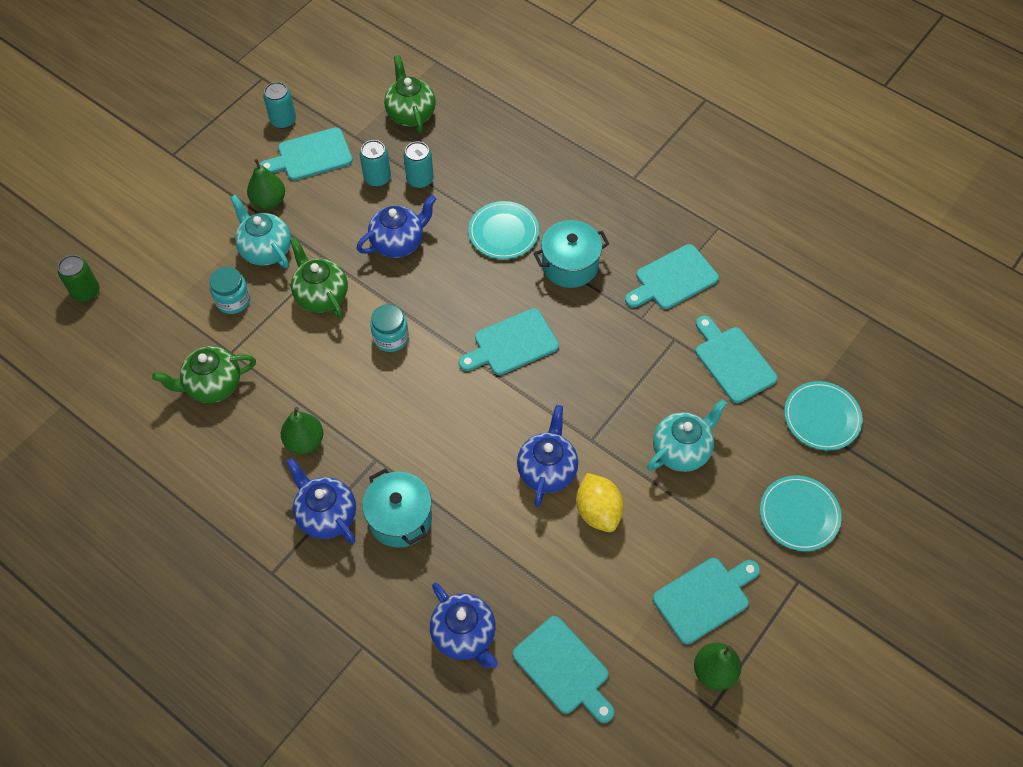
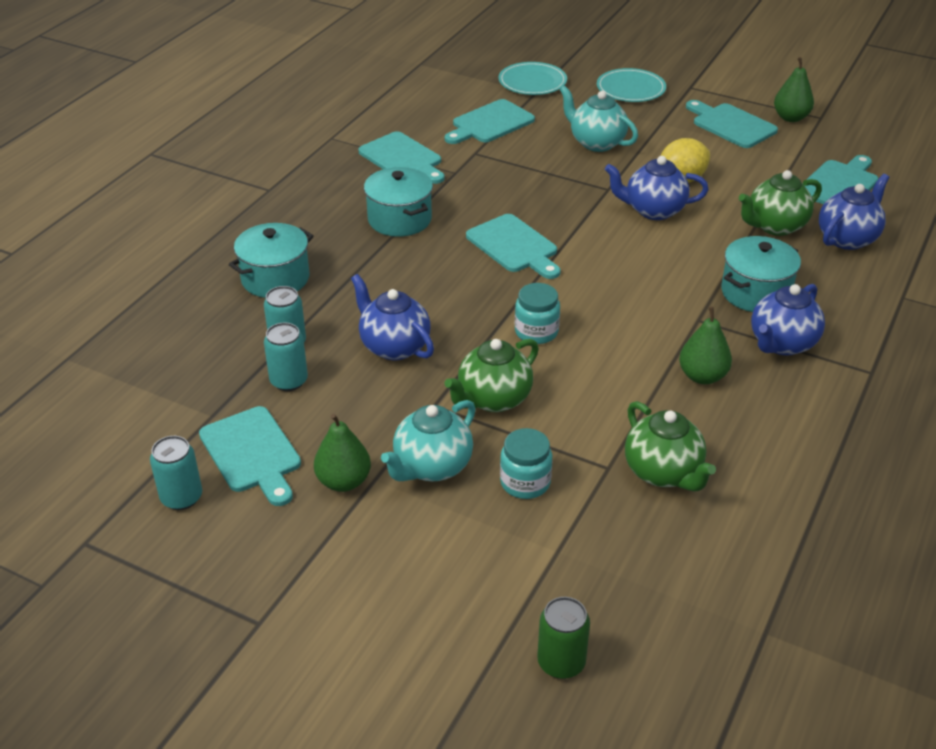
camera: 100 degrees left, 20 degrees down
(410, 114) = (169, 368): green teapot -> green teapot (775, 226)
(502, 176) = (275, 278): none -> turquoise pot
(503, 232) = (362, 268): turquoise plate -> none

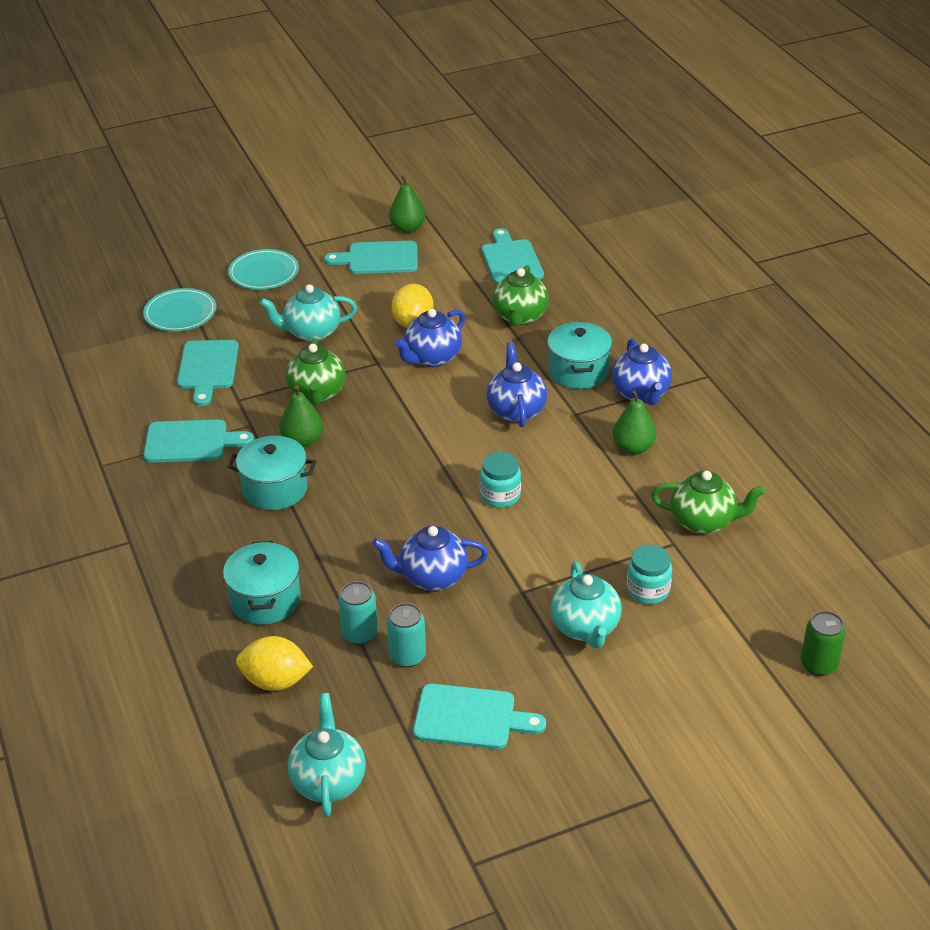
camera: 50 degrees left, 0 degrees up
(112, 412) = (328, 781): none -> turquoise teapot
(181, 497) = (479, 782): turquoise can -> none
(194, 329) = (276, 681): none -> yellow lemon
(343, 481) = (553, 682): green pear -> green pear (302, 441)
(493, 399) = (548, 559): green teapot -> green teapot (317, 394)
(514, 246) = (387, 449): turquoise cutting board -> none
(847, 238) = (571, 296): blue teapot -> blue teapot (516, 410)

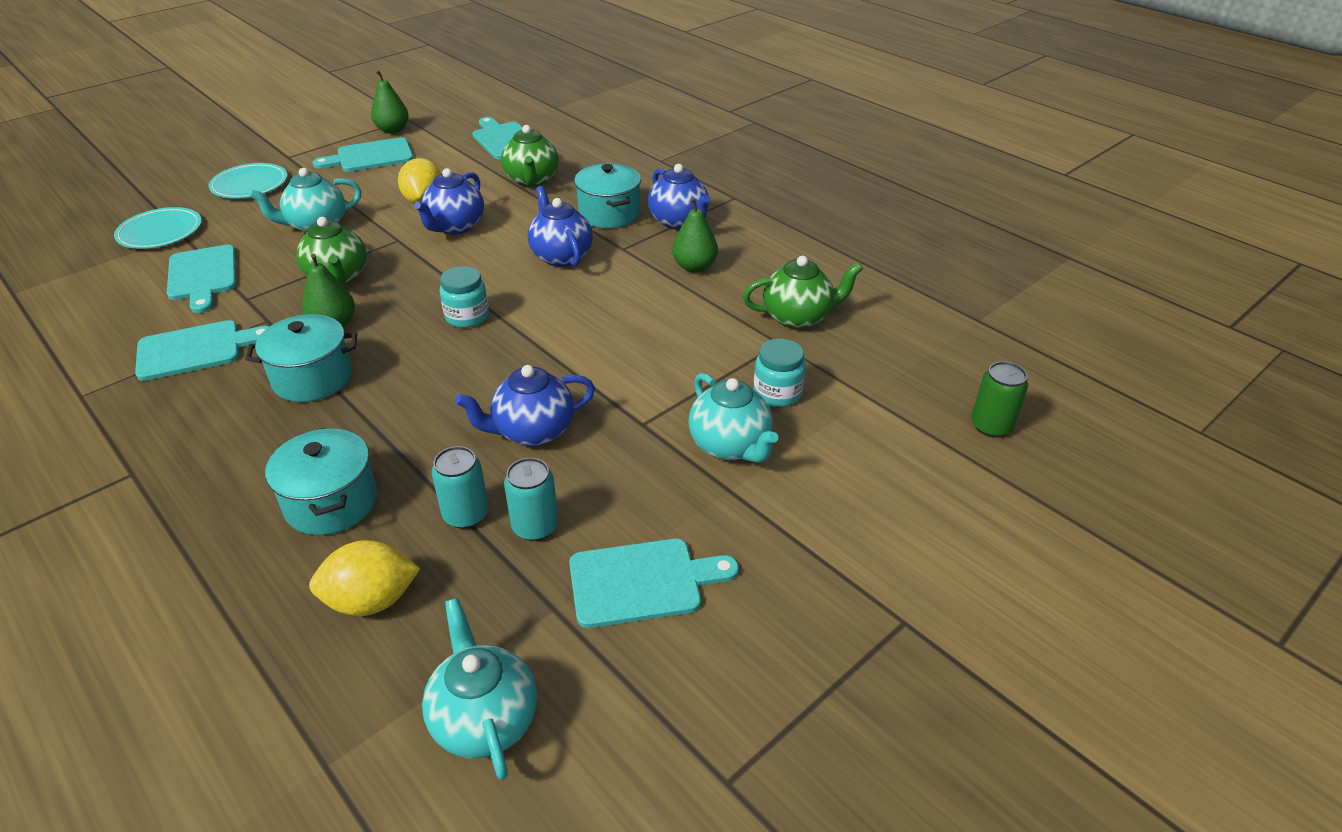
camera: 20 degrees left, 0 degrees up
(500, 496) = (577, 335): turquoise jar -> turquoise jar (467, 316)

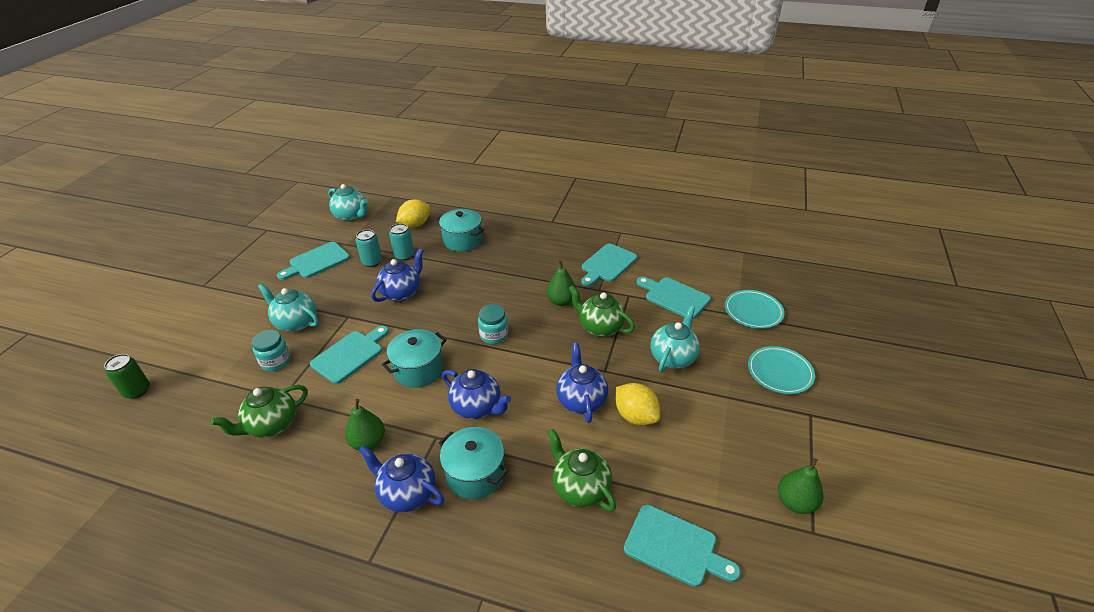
camera: 150 degrees right, 0 degrees up
(312, 378) = (533, 274): turquoise pot -> turquoise pot (418, 369)
(370, 156) = (752, 450): turquoise cutting board -> turquoise cutting board (350, 355)

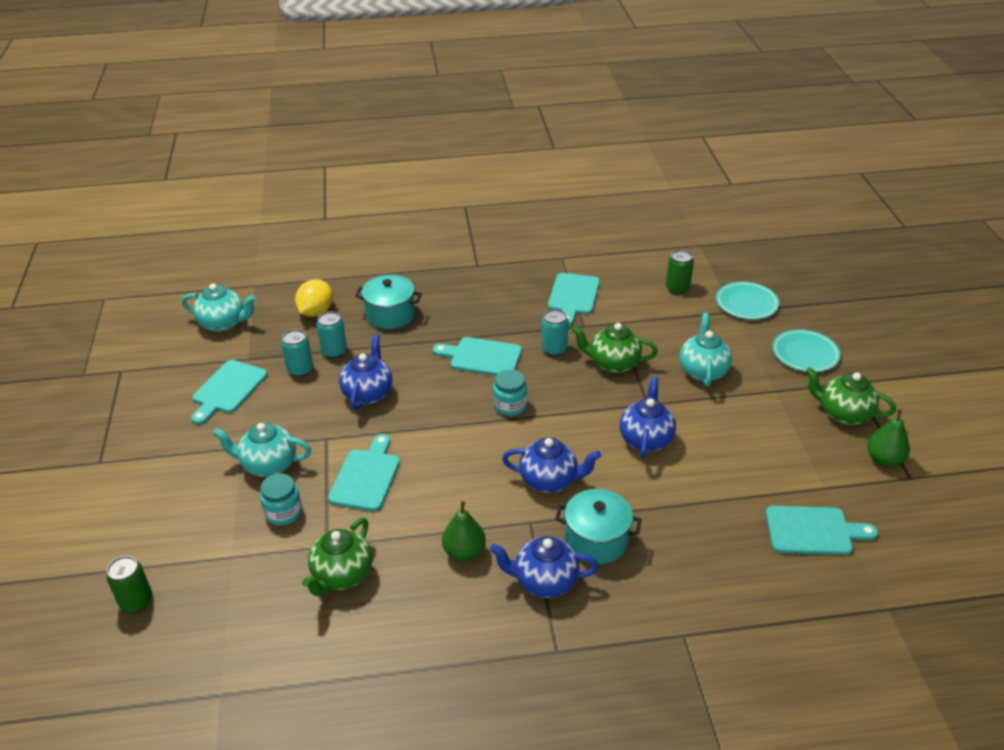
camera: 25 degrees left, 0 degrees up
(418, 369) = (457, 466): turquoise pot -> none
(561, 301) = (554, 349): green pear -> turquoise can
(580, 488) = (701, 515): green teapot -> green teapot (843, 414)
(581, 400) = (646, 439): blue teapot -> blue teapot turned 45 degrees clockwise
(635, 416) = (706, 436): yellow lemon -> none
(674, 297) = (664, 311): turquoise cutting board -> turquoise cutting board (482, 357)
(699, 281) = (677, 288): none -> green can

